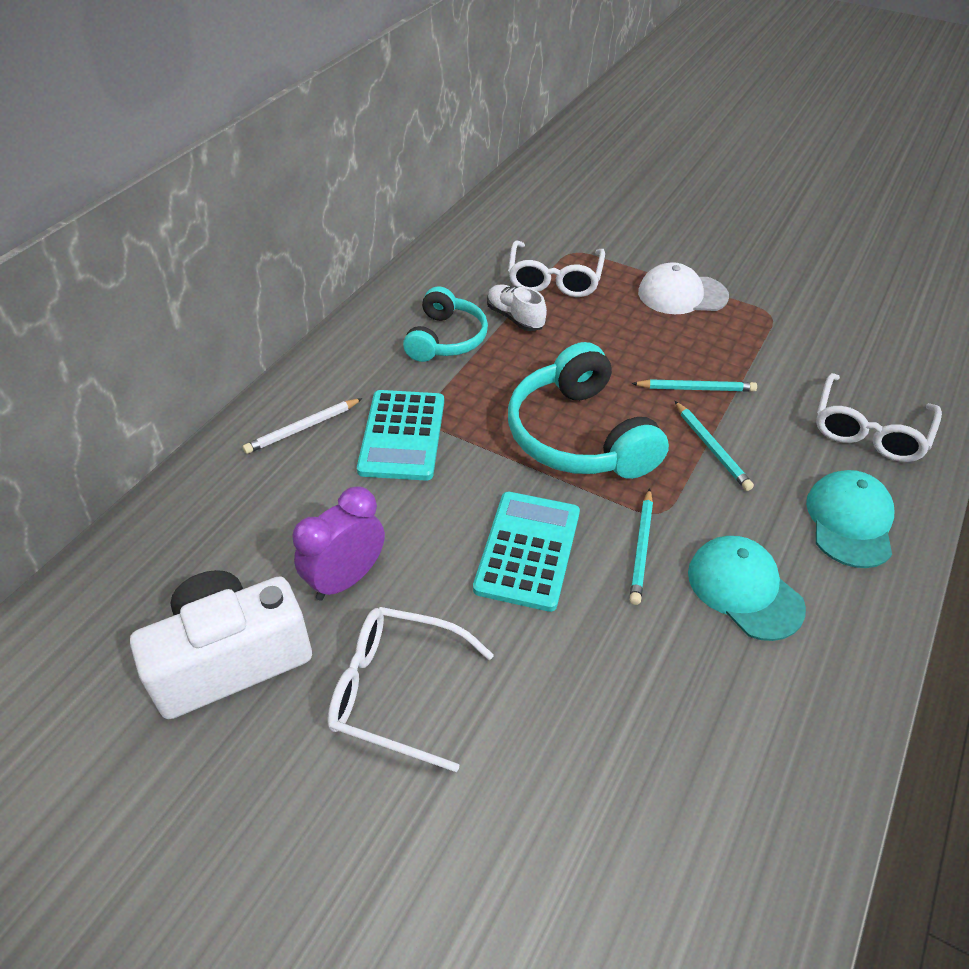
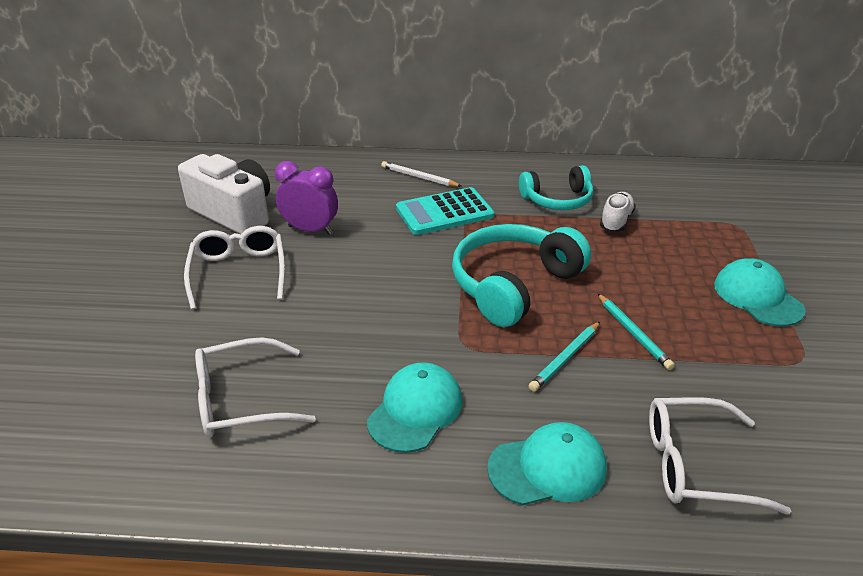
camera: 65 degrees right, 10 degrees down
(528, 550) = (380, 291): turquoise calculator -> none
(554, 279) = (688, 226): white glasses -> white glasses (242, 400)
(641, 548) = (420, 344): turquoise pencil -> none
(682, 294) = (757, 297): white cap -> turquoise cap

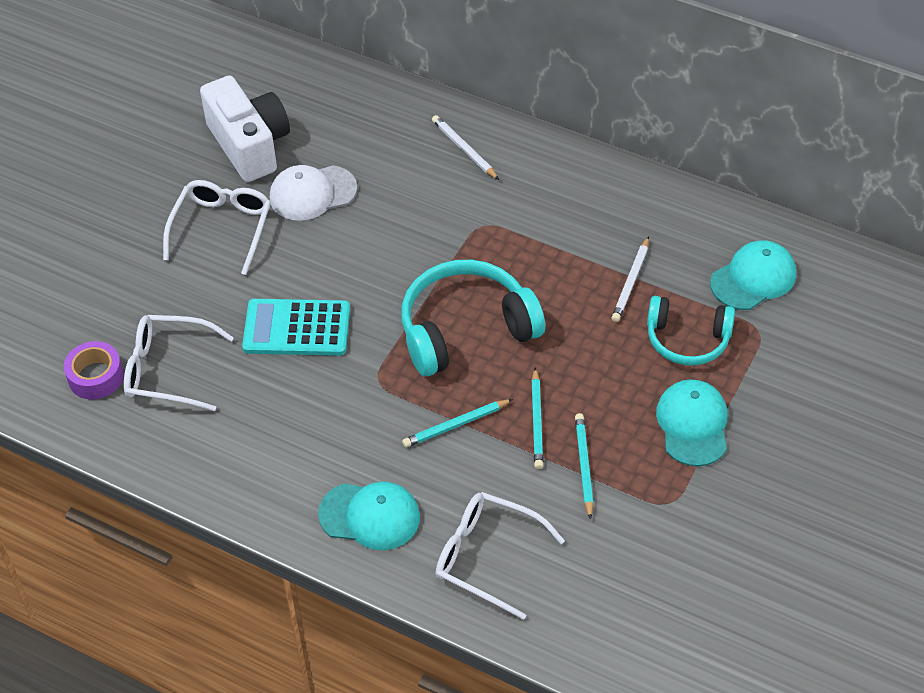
camera: 25 degrees right, 15 degrees up
(157, 431) = (95, 376): none -> purple tape
(310, 230) = (312, 193): purple clock -> white cap
(415, 410) = (299, 429): turquoise cap -> turquoise cap (753, 278)
(444, 212) = (459, 211): turquoise calculator -> turquoise calculator (297, 328)
(557, 200) = (591, 232): turquoise headphones -> turquoise headphones (687, 339)
(616, 221) = (631, 282): white shoe -> white pencil
(705, 354) = (584, 466): none -> turquoise pencil

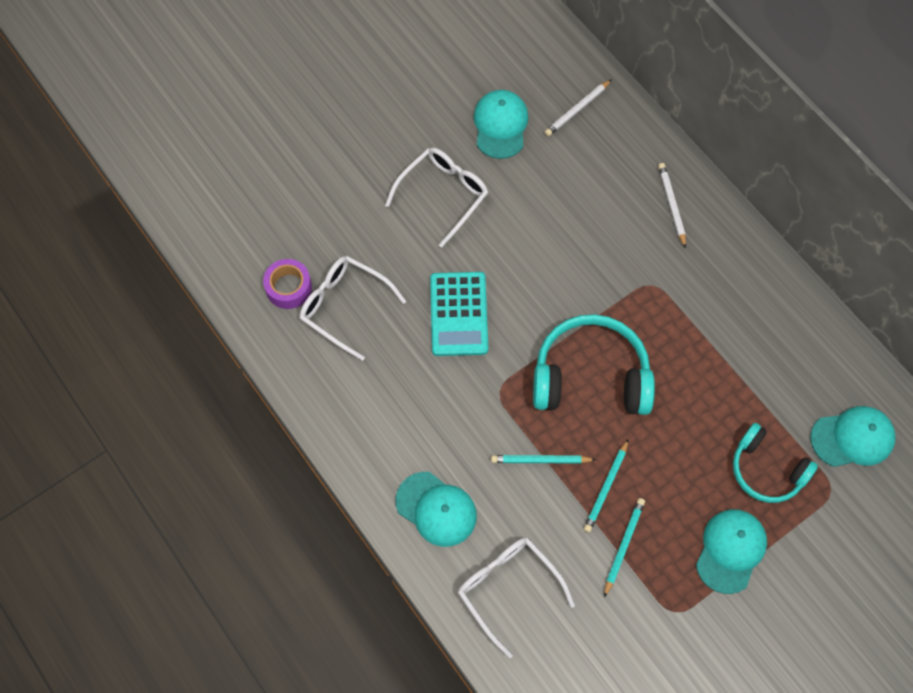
camera: 25 degrees right, 15 degrees up
(249, 145) = (500, 125): white camera -> turquoise cap
(297, 328) = (458, 314): turquoise calculator -> turquoise calculator turned 120 degrees counterclockwise
(312, 193) = (529, 193): white cap -> none
(631, 282) = (747, 394): white pencil -> white pencil (577, 110)

